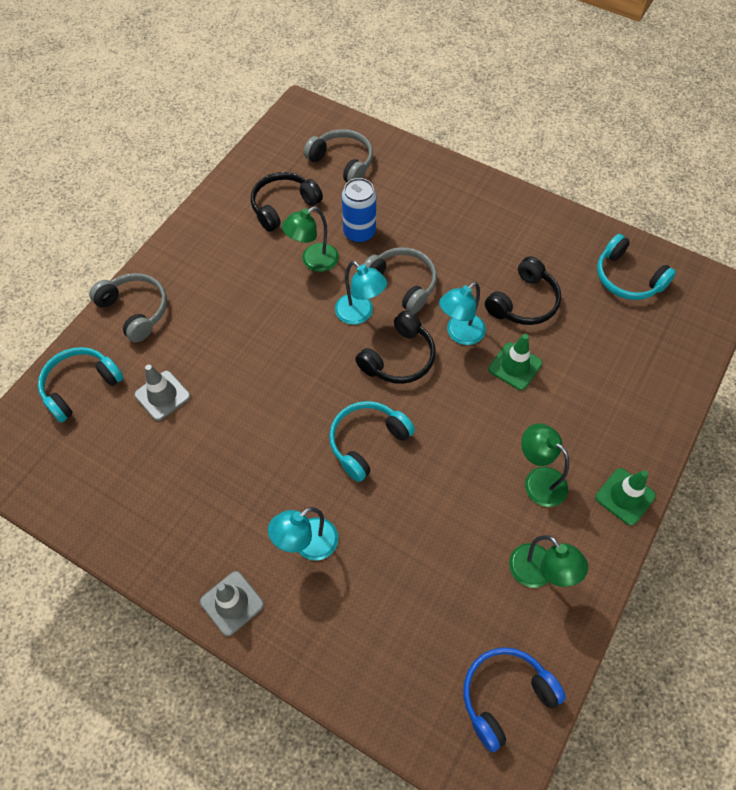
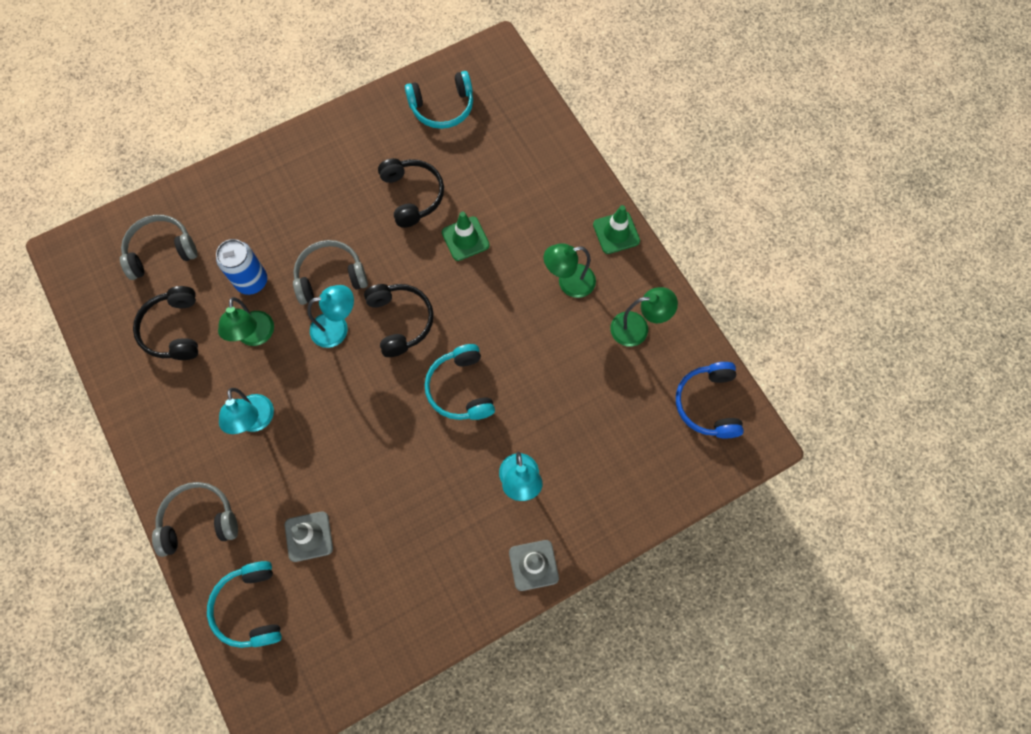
camera: 60 degrees left, 10 degrees up
(460, 334) = (409, 261): turquoise lamp -> turquoise lamp (255, 421)

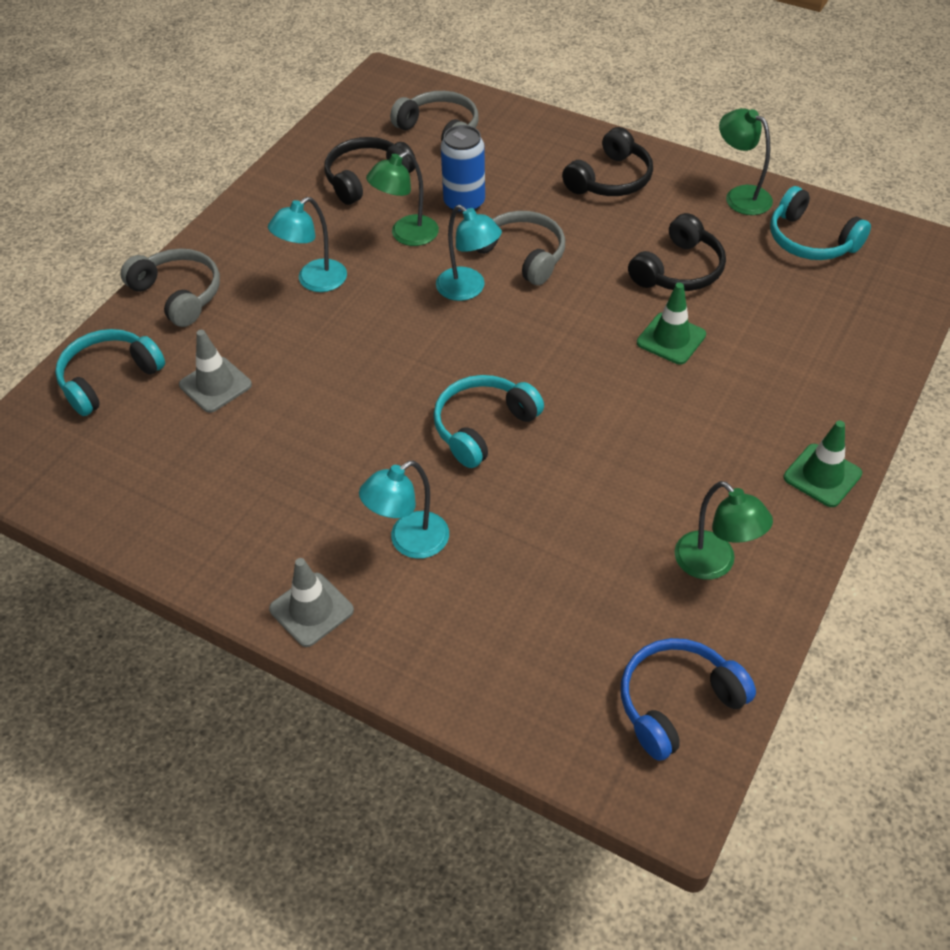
camera: 60 degrees right, 20 degrees down
(400, 321) = (520, 335): black headphones -> black headphones (610, 179)
(568, 283) = (708, 461): green lamp -> green lamp (740, 196)

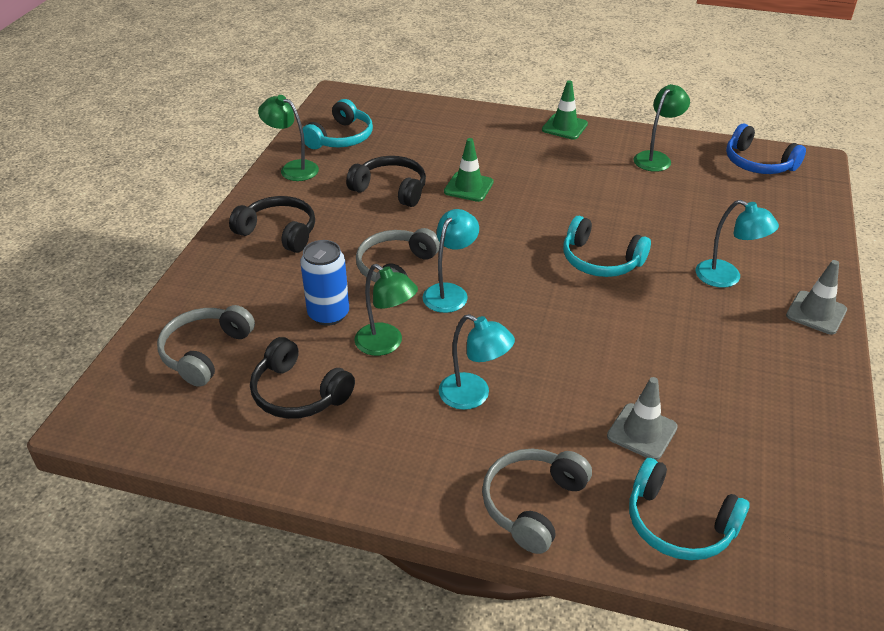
camera: 105 degrees left, 10 degrees down
(740, 196) = (292, 168): green lamp -> green lamp turned 90 degrees clockwise

